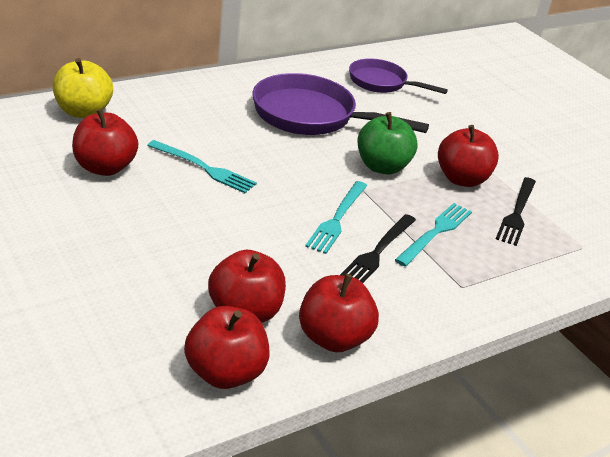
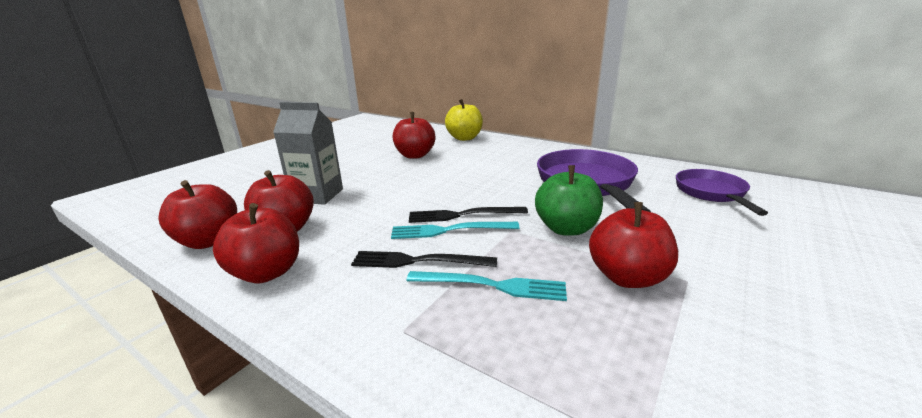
camera: 70 degrees right, 10 degrees down
(165, 273) = (317, 195): none -> grey carton
(204, 168) = (452, 174): turquoise fork -> none
(517, 213) = (625, 340): black fork -> black fork (463, 215)

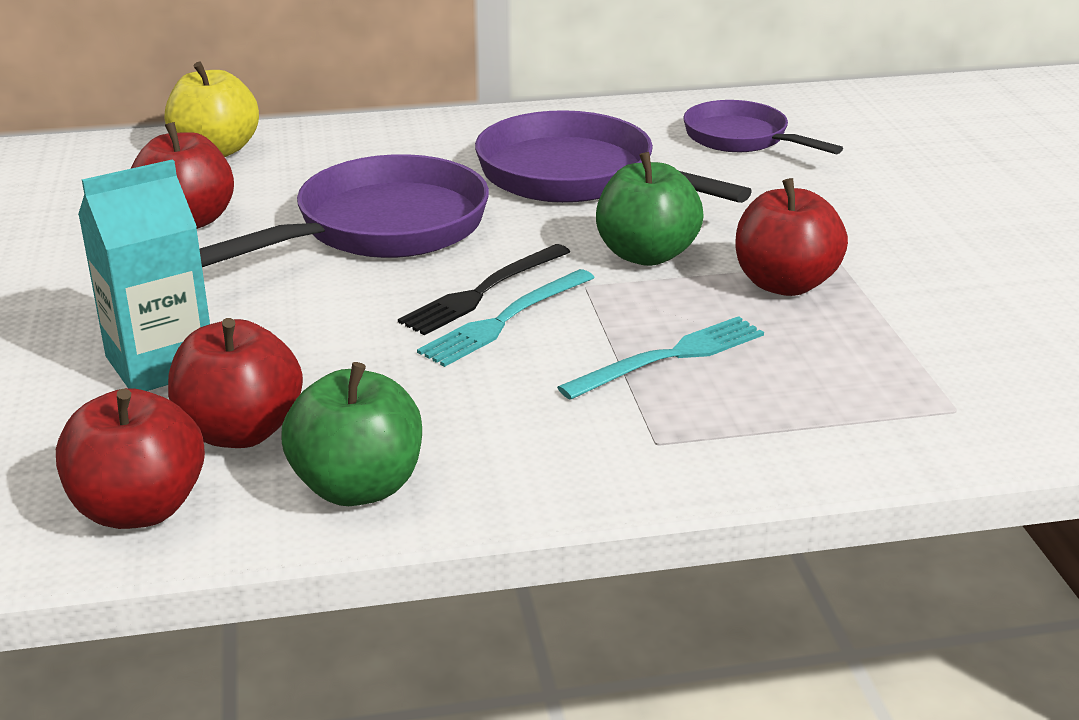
camera: 45 degrees left, 5 degrees up
(267, 272) = (358, 487): red apple -> green apple
(317, 195) = (160, 364): grey carton -> turquoise carton
(418, 261) = (538, 374): black fork -> none
(469, 177) = (380, 229): none -> purple pan

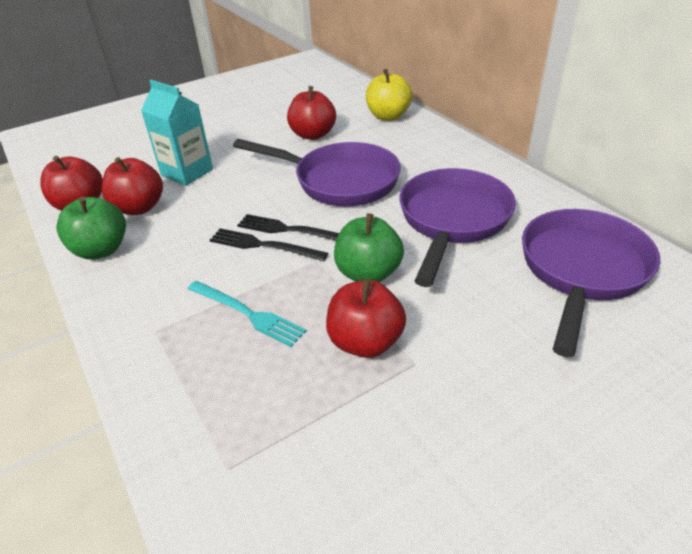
camera: 70 degrees right, 10 degrees up
(505, 320) = (264, 245): turquoise fork -> black fork
(741, 139) = (581, 271): purple pan -> purple pan, size x1.61

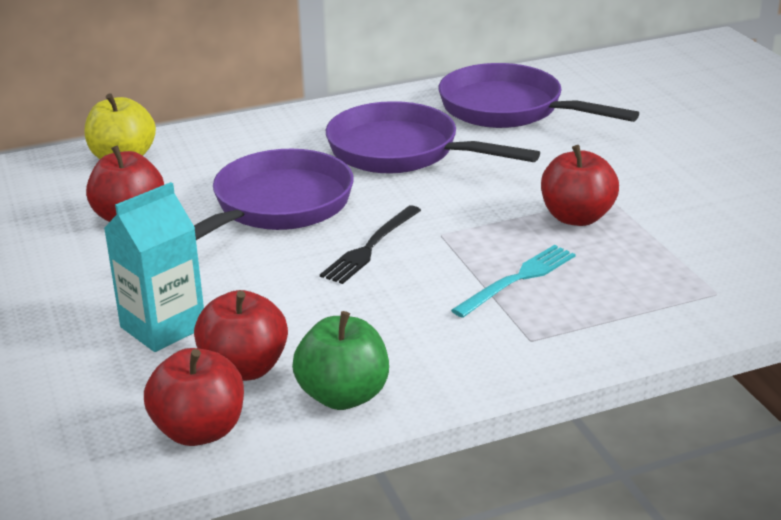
camera: 80 degrees left, 10 degrees down
(264, 245) = (394, 266): black fork -> none
(368, 273) = (474, 206): green apple -> none

